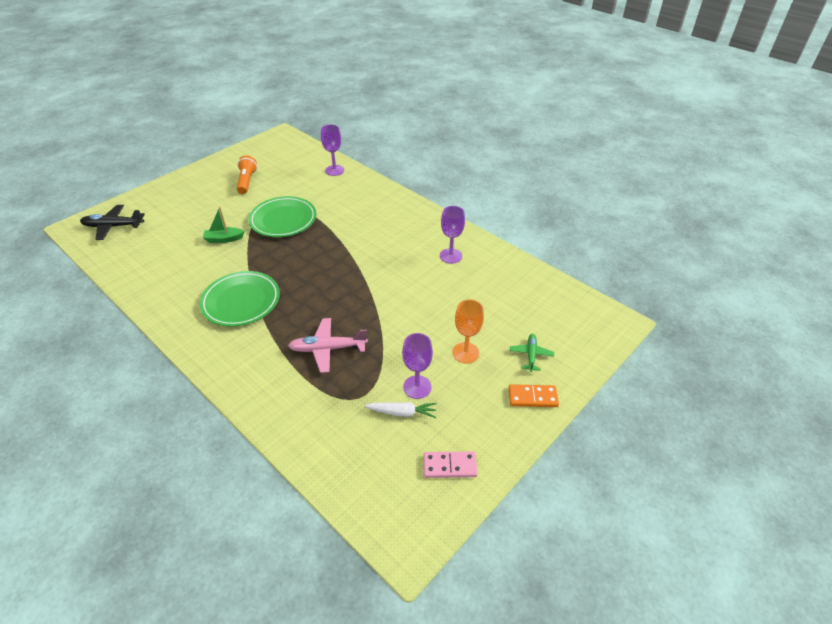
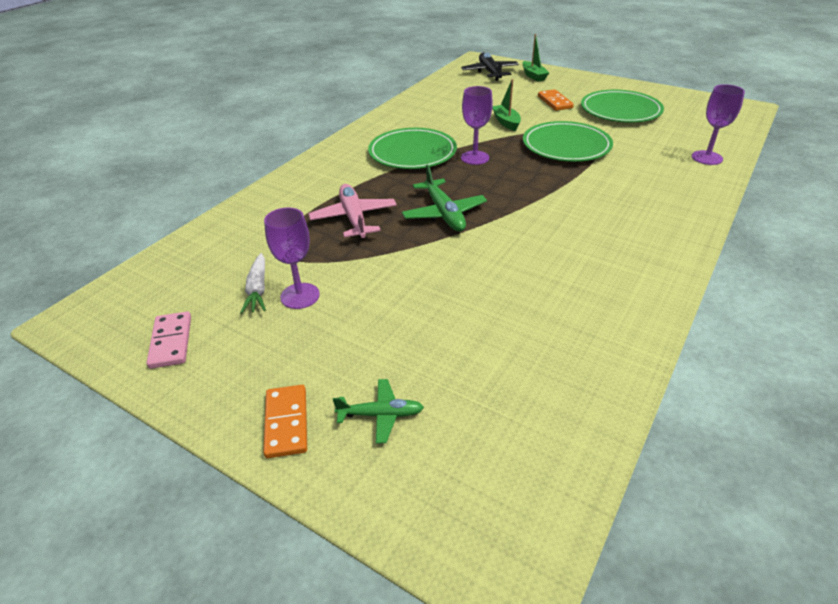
camera: 80 degrees right, 5 degrees down
(146, 204) = (533, 76): none -> green boat
(207, 206) = (555, 102): none -> orange domino
(247, 181) = (620, 110): orange flashlight -> green plate
(344, 298) = (443, 213): none -> green plane
(450, 256) = (585, 292): purple goblet -> purple goblet (475, 158)
(465, 353) = (370, 334): orange goblet -> none

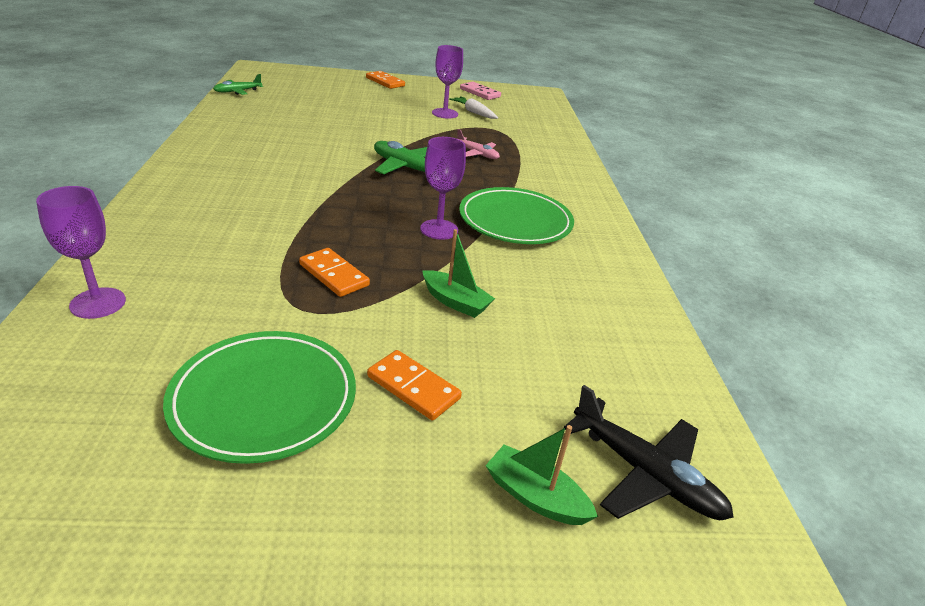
camera: 140 degrees right, 5 degrees down
(354, 218) = (477, 154): pink plane -> pink plane, size x0.62
(380, 415) = (344, 87): green plane -> green plane (238, 91)
(566, 146) = (333, 275): green plate -> orange domino

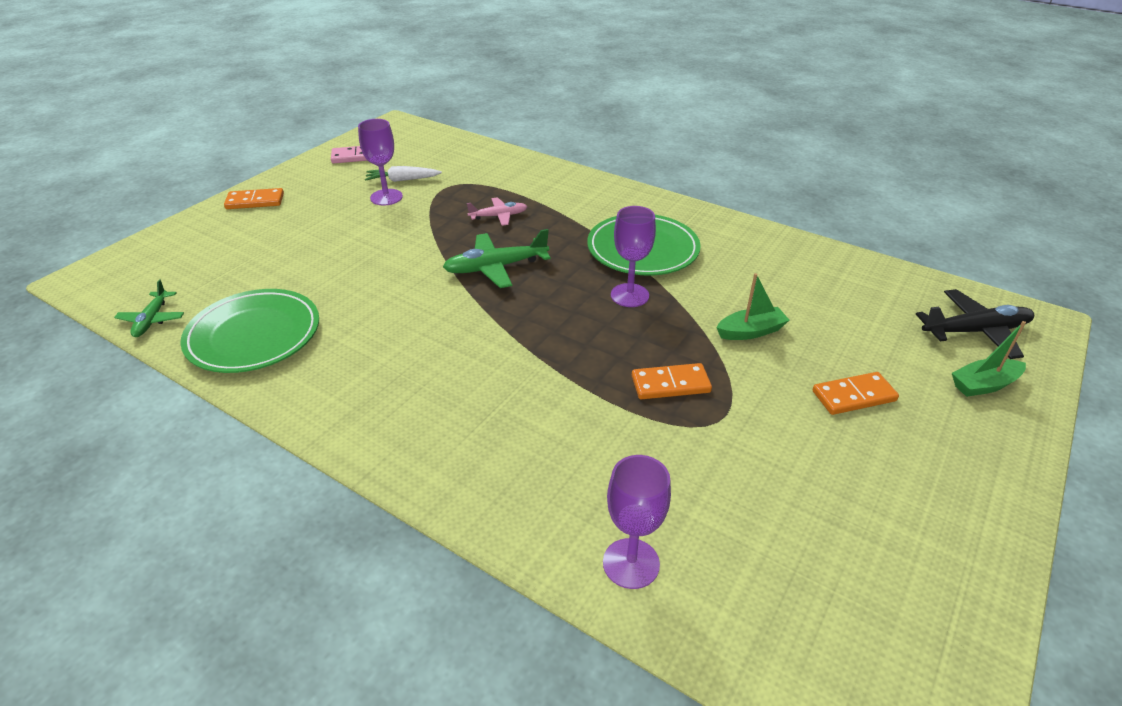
camera: 50 degrees left, 5 degrees up
(264, 399) = (837, 482): green plate -> green plate (254, 335)

